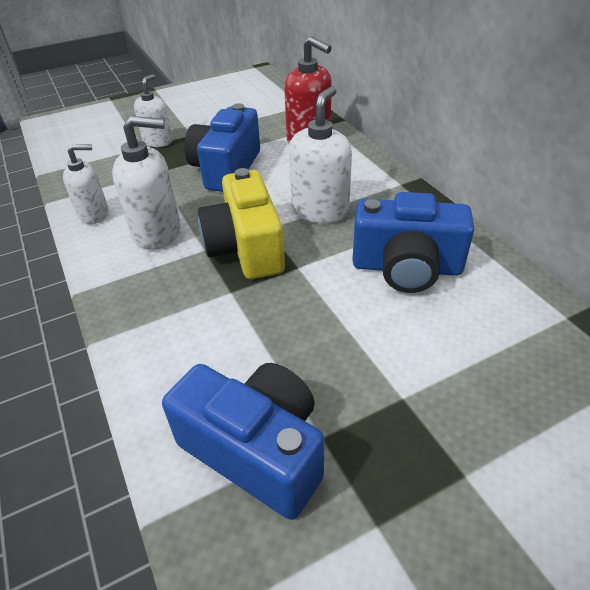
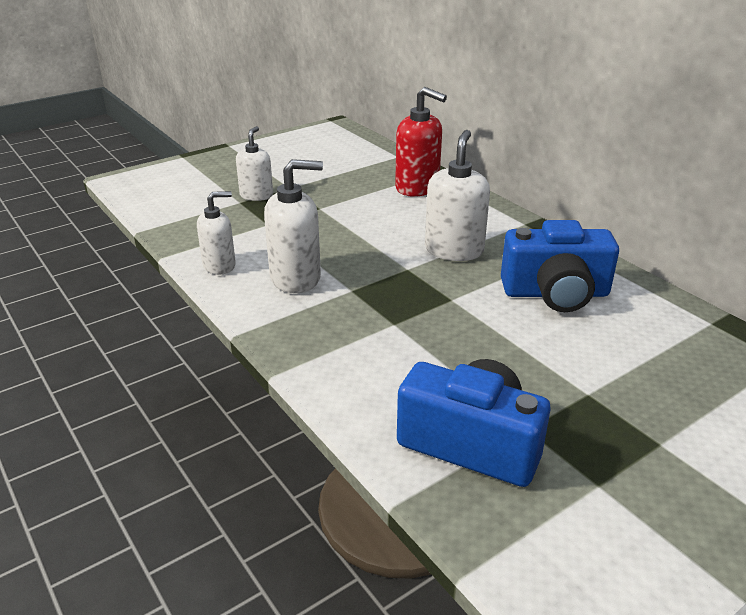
camera: 10 degrees left, 10 degrees down
(226, 169) = (342, 218): blue camera -> none
(246, 248) = (393, 286): yellow camera -> none

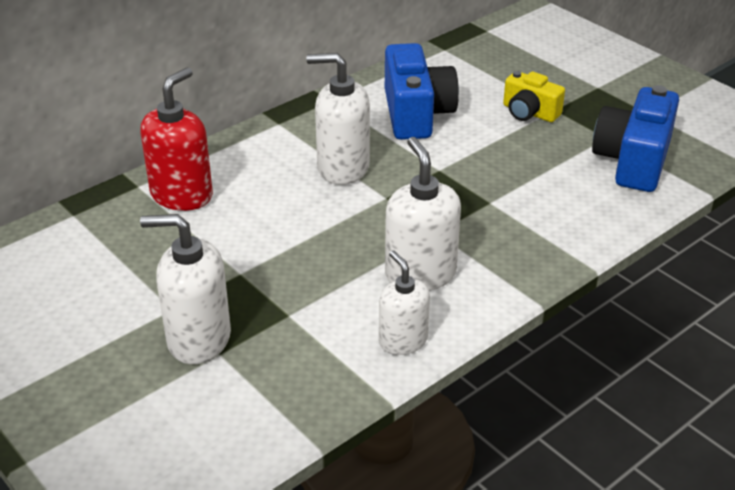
camera: 95 degrees left, 5 degrees up
(256, 195) = (198, 339): white soap dispenser -> white soap dispenser, size x1.53
(575, 371) = (529, 112): none -> yellow camera

